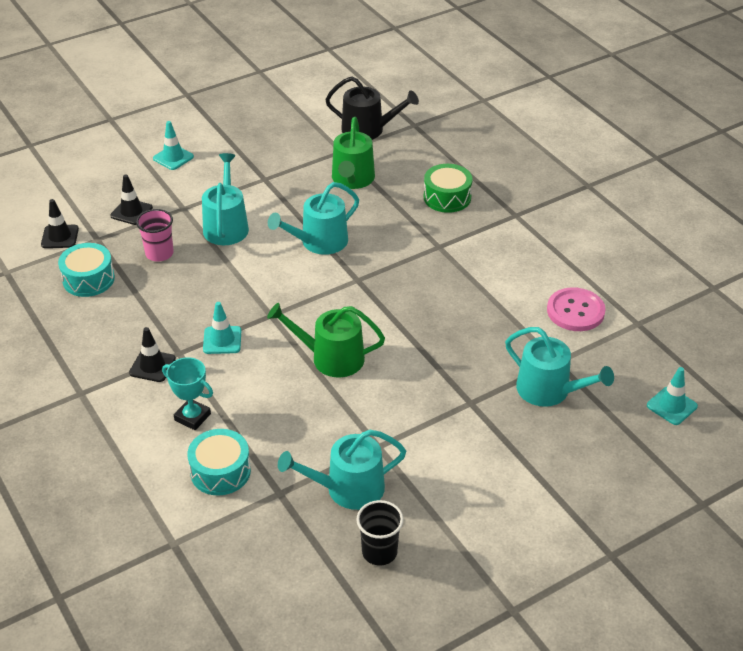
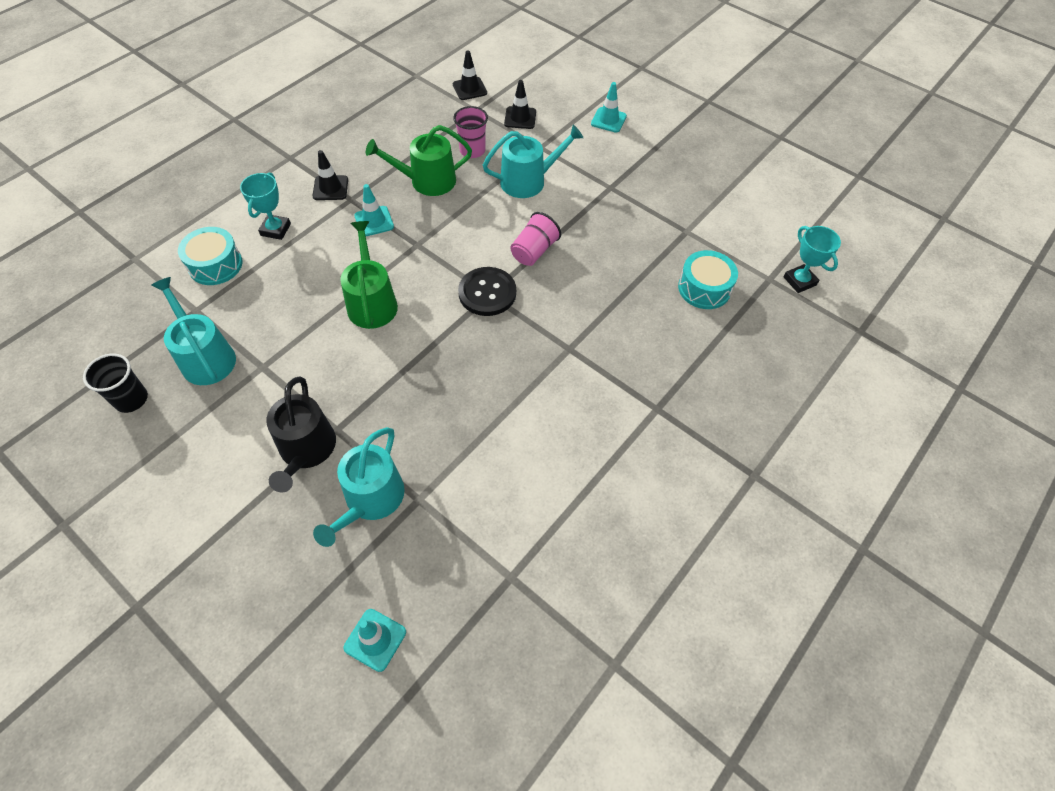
camera: 70 degrees right, 15 degrees up
(88, 279) = (423, 120): turquoise drum -> turquoise drum (704, 288)
(319, 242) = (534, 251): turquoise watering can -> pink cup
(352, 179) = (644, 251): green watering can -> green watering can (427, 181)
(355, 281) = (487, 293): none -> black button
(368, 130) = (736, 243): black watering can -> black watering can (306, 450)
(423, 111) = (799, 281): none -> turquoise trophy
(447, 197) = (656, 337): green drum -> none
(575, 311) = (510, 503): pink button -> none

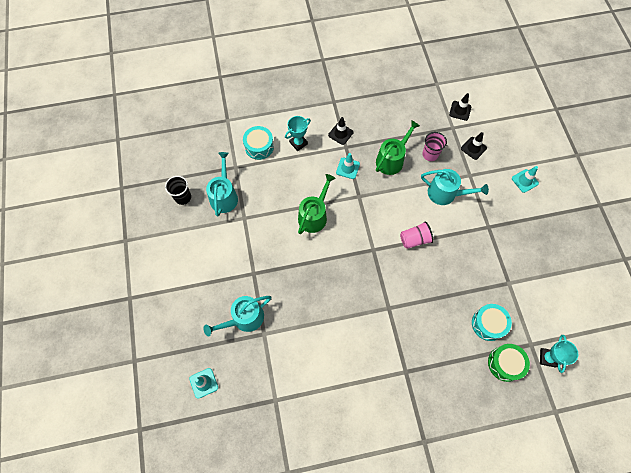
camera: 40 degrees right, 10 degrees up
(306, 450) = (234, 274): black watering can -> none
(427, 181) = (392, 160): green watering can -> green watering can turned 105 degrees clockwise
(487, 293) = (372, 248): black button -> none
(762, 318) = (505, 363): none -> green drum

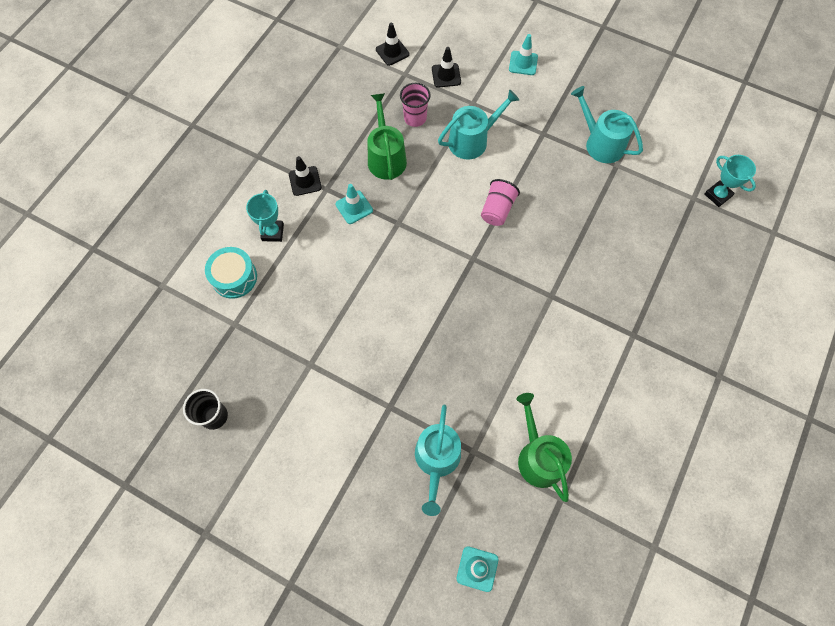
camera: 50 degrees left, 0 degrees up
(224, 196) = (260, 365): turquoise watering can -> turquoise watering can (600, 143)
(314, 215) = (378, 286): green watering can -> green watering can (538, 457)
(488, 324) = (644, 217): turquoise drum -> none
(505, 363) = (695, 236): green drum -> none

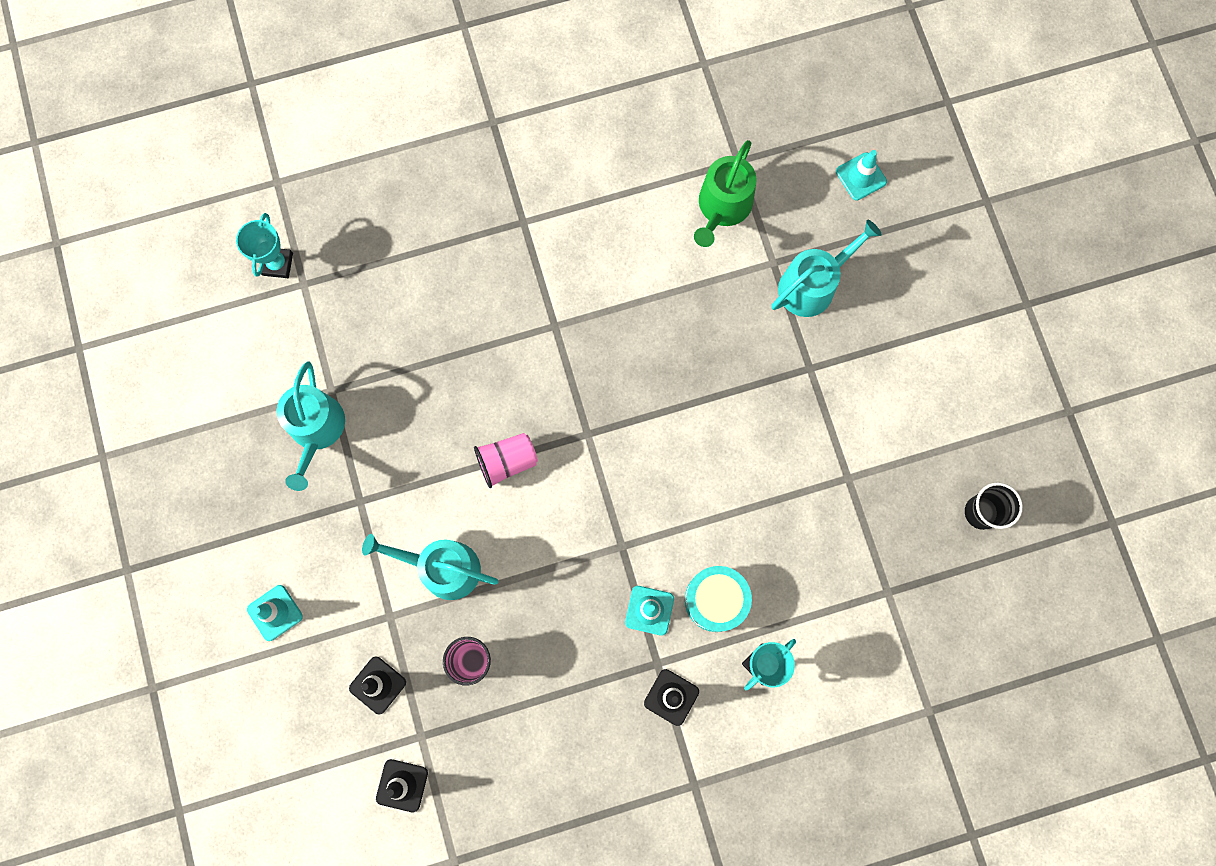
camera: 135 degrees left, 10 degrees up
(234, 277) = (846, 647): turquoise drum -> turquoise drum (716, 600)
(386, 157) = (556, 640): green watering can -> none

